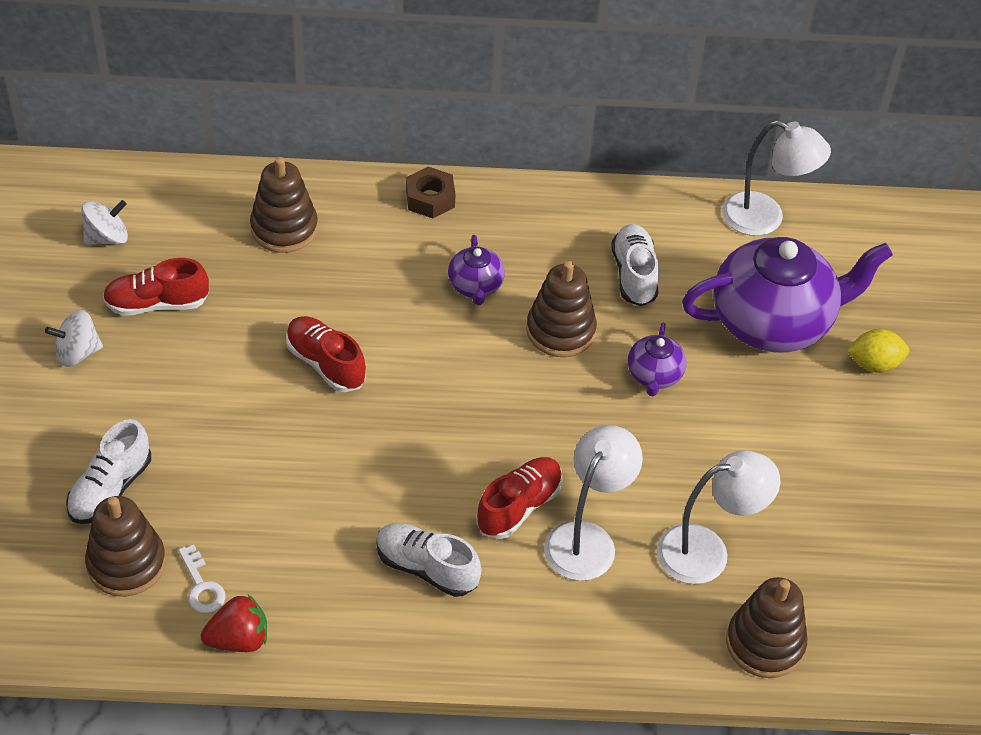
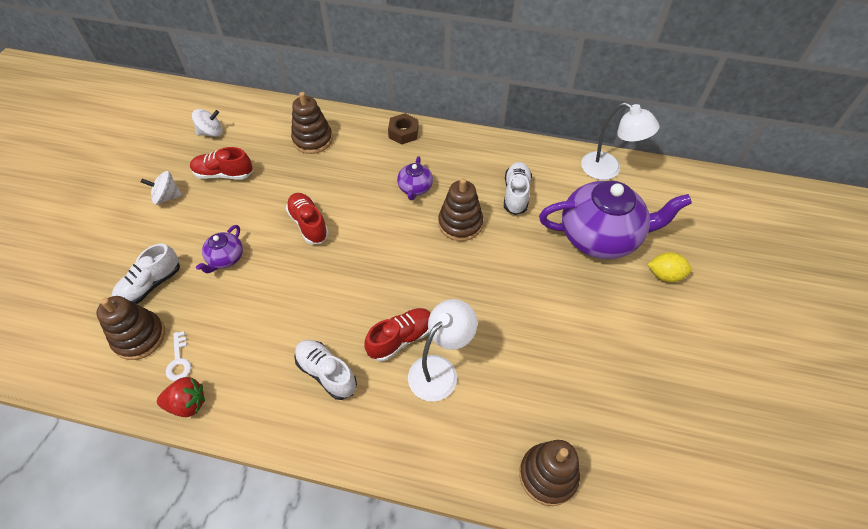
camera: 15 degrees right, 5 degrees up
(654, 375) = (513, 261): purple teapot -> purple teapot (225, 258)
(707, 551) = (521, 393): white lamp -> none

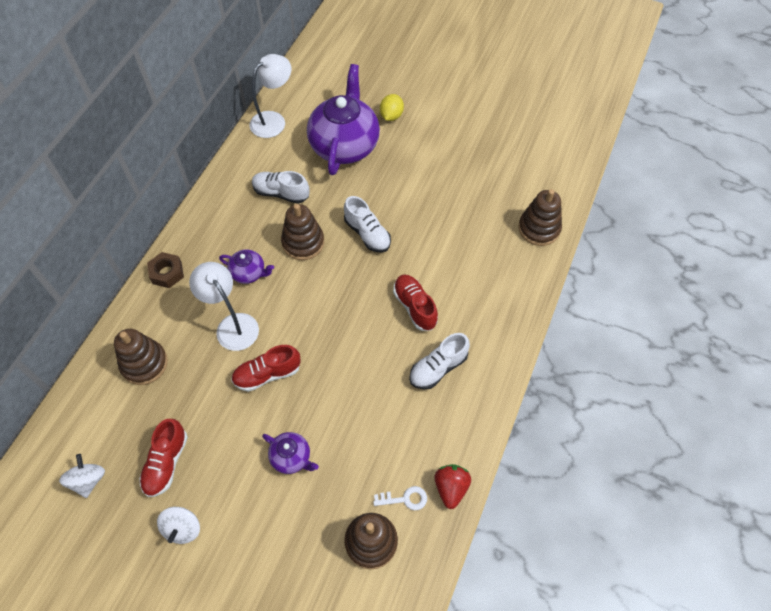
camera: 80 degrees left, 5 degrees up
(150, 285) = (308, 536): white shoe -> white shoe (367, 234)
(440, 370) = (448, 282): white lamp -> white lamp (232, 325)

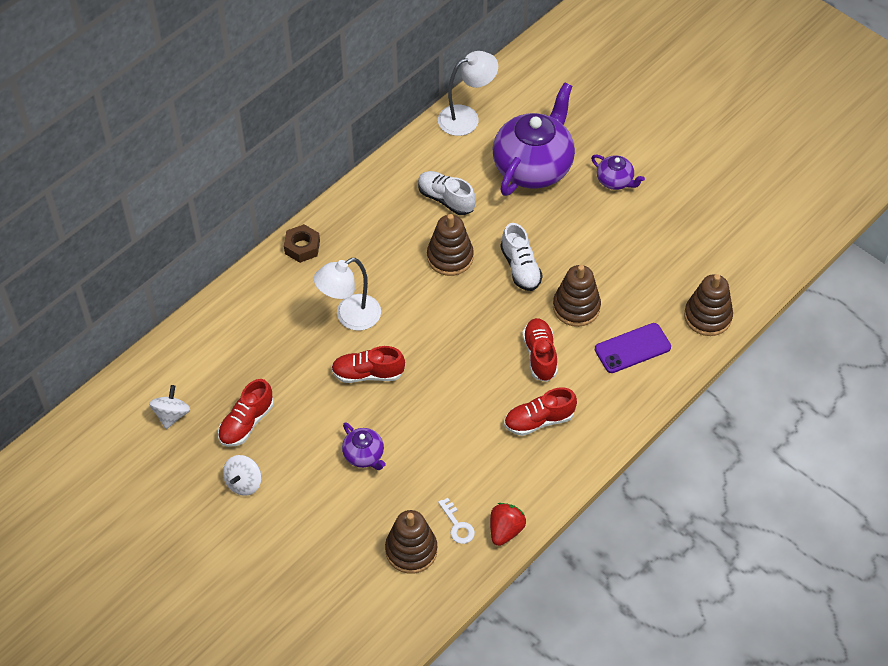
camera: 20 degrees right, 5 degrees down
(144, 364) = (253, 327): brown stacking toy -> brown stacking toy (576, 307)
(232, 325) = (350, 317): white lamp -> white lamp turned 105 degrees counterclockwise
(249, 273) = (383, 271): purple teapot -> purple teapot (615, 181)
(391, 116) = (598, 148): yellow lemon -> none
(405, 499) = (457, 525): white key -> white key turned 45 degrees clockwise
(438, 368) = (539, 420): white shoe -> red shoe
(490, 275) = (632, 348): none -> purple phone

